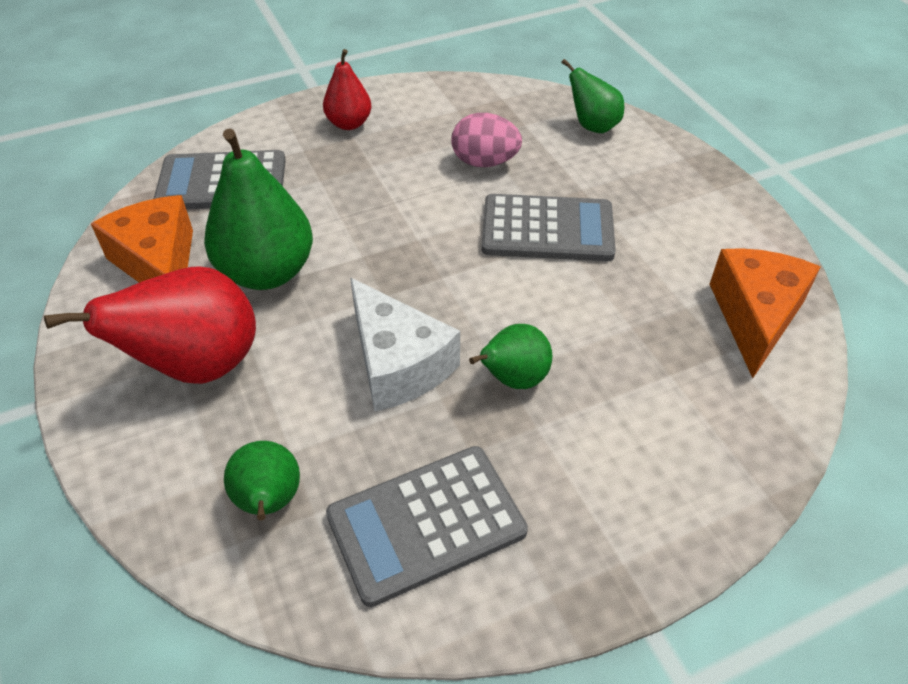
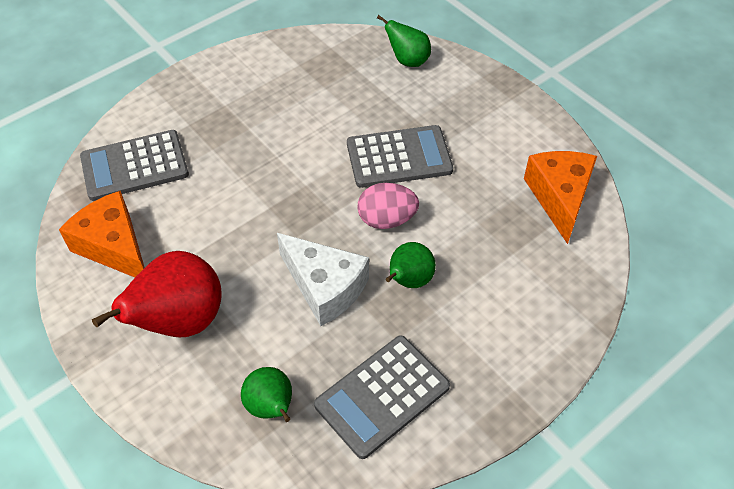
camera: 15 degrees left, 5 degrees up
(267, 272) = (201, 236): green pear -> none
(349, 124) = (217, 93): red pear -> none
(484, 162) = (335, 108): pink egg -> pink egg (386, 219)

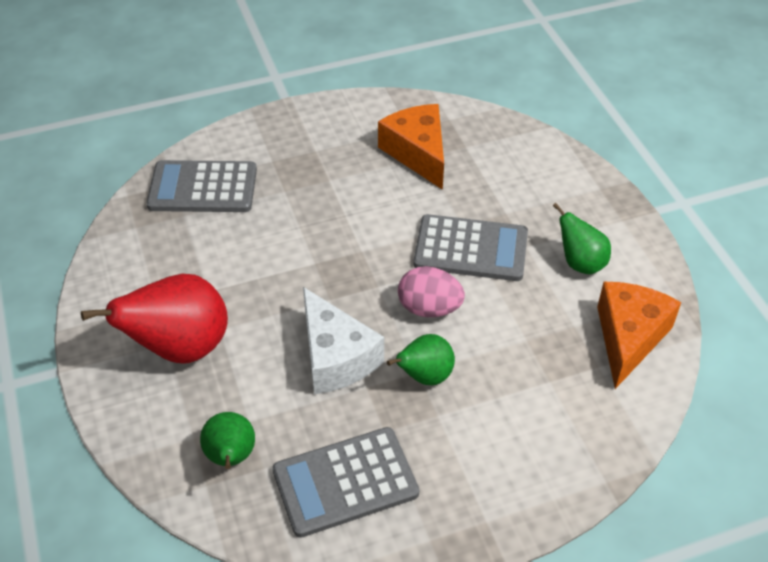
camera: 20 degrees right, 5 degrees down
(114, 246) = (150, 259): orange cheese -> orange cheese (417, 153)
(408, 61) = (525, 152): green pear -> green pear (580, 263)

